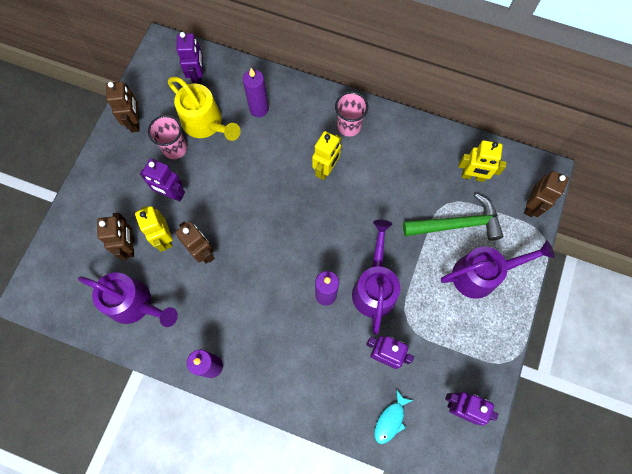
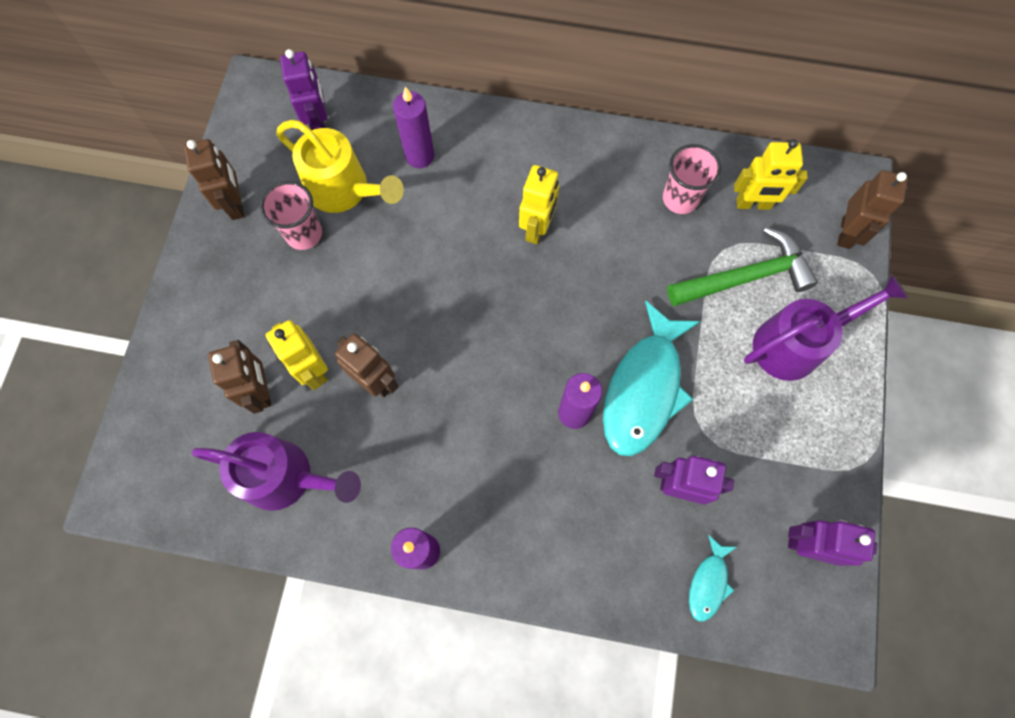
camera: 10 degrees left, 0 degrees up
(172, 194) = (312, 302): purple robot -> none
(349, 126) = (558, 160): pink cup -> pink cup (680, 199)
(374, 287) = (644, 389): purple watering can -> turquoise fish

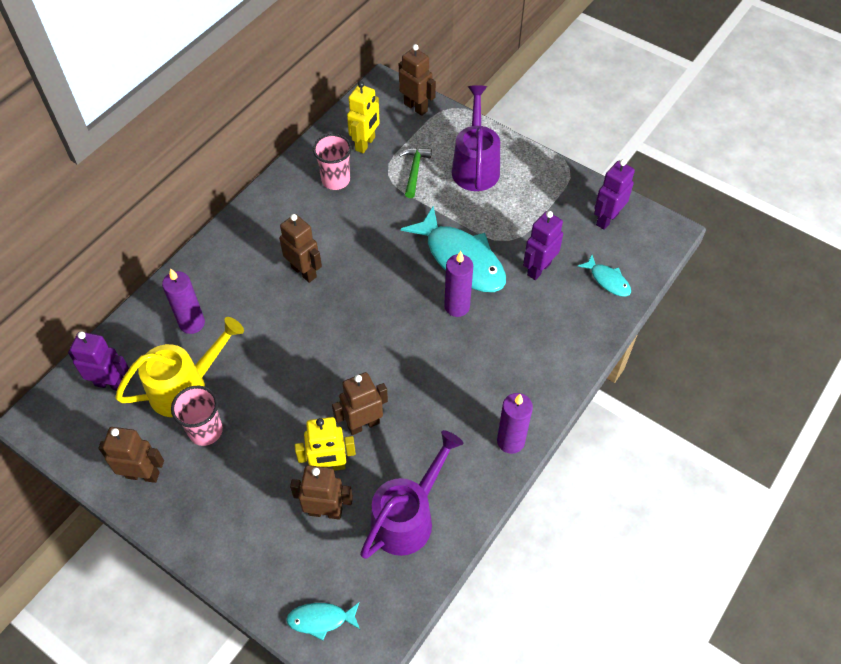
camera: 65 degrees left, 15 degrees down
(147, 442) = (321, 619): none -> turquoise fish
(537, 228) = (304, 272): yellow robot -> brown robot
(745, 277) = (414, 171): green hammer -> green hammer, size x0.58

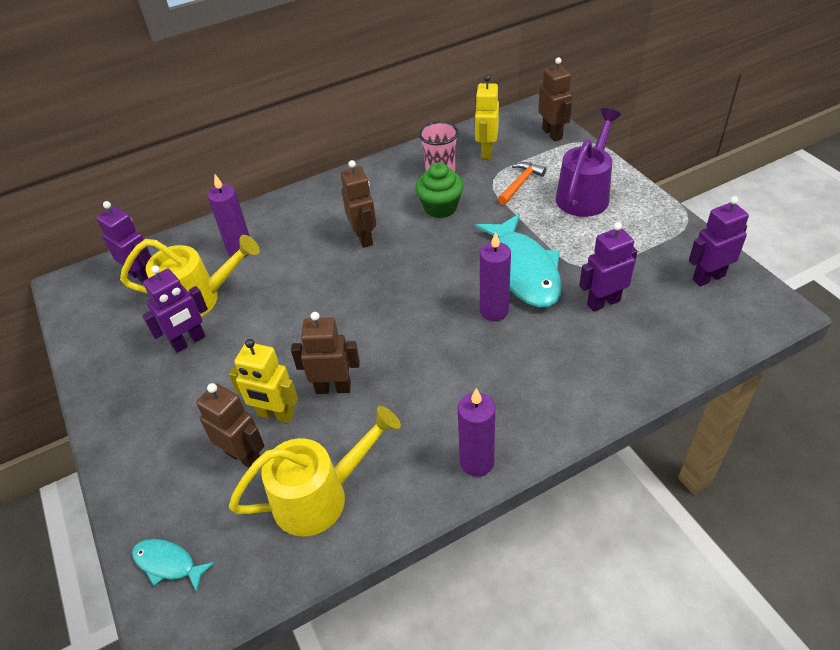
camera: 30 degrees right, 10 degrees down
(143, 474) = (112, 359): brown robot -> none
(205, 431) = (189, 342): pink cup -> purple robot
(356, 218) = (440, 207): none -> green cupcake
(365, 144) = (486, 151): yellow robot -> yellow robot turned 135 degrees clockwise
(408, 517) = (321, 496): purple watering can -> yellow watering can
(414, 171) = (520, 183): green hammer -> orange hammer
(608, 280) = (679, 337): turquoise fish -> none

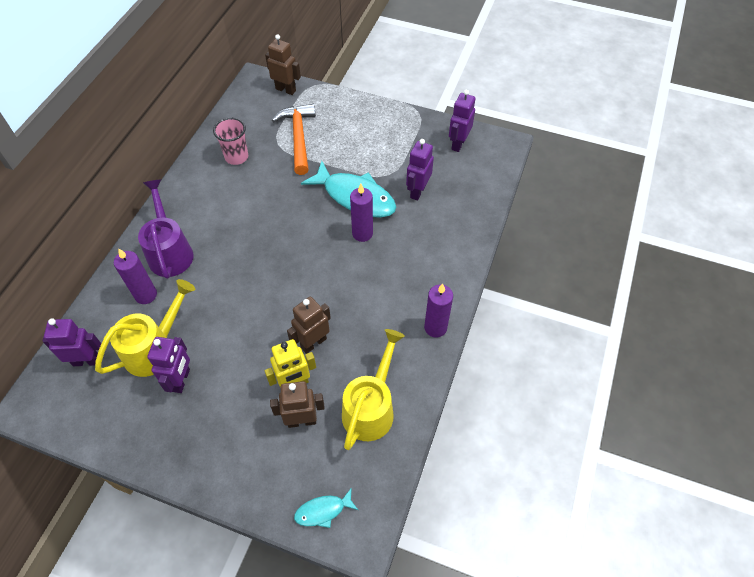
camera: 45 degrees left, 10 degrees up
(364, 237) = (230, 233): brown robot -> none
(440, 207) = (262, 183): green cupcake -> none
(486, 151) = (253, 124): yellow robot -> none
(520, 183) = (298, 137): orange hammer -> orange hammer, size x1.71
(585, 194) = (345, 124): purple watering can -> purple watering can (170, 251)

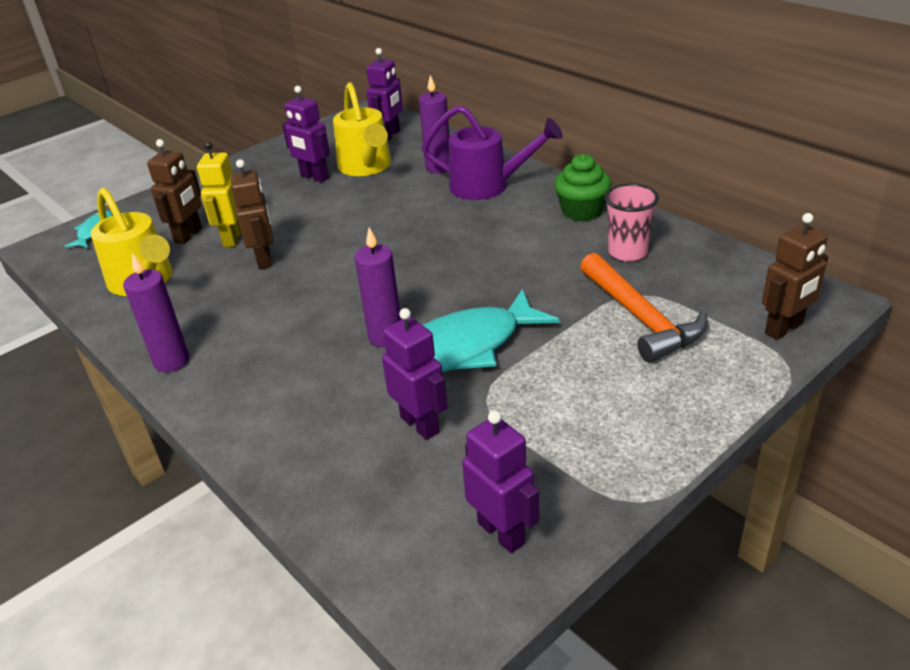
camera: 120 degrees right, 20 degrees down
(194, 190) = (581, 211): none -> green cupcake
(298, 137) = (641, 318): orange hammer -> orange hammer turned 45 degrees clockwise

